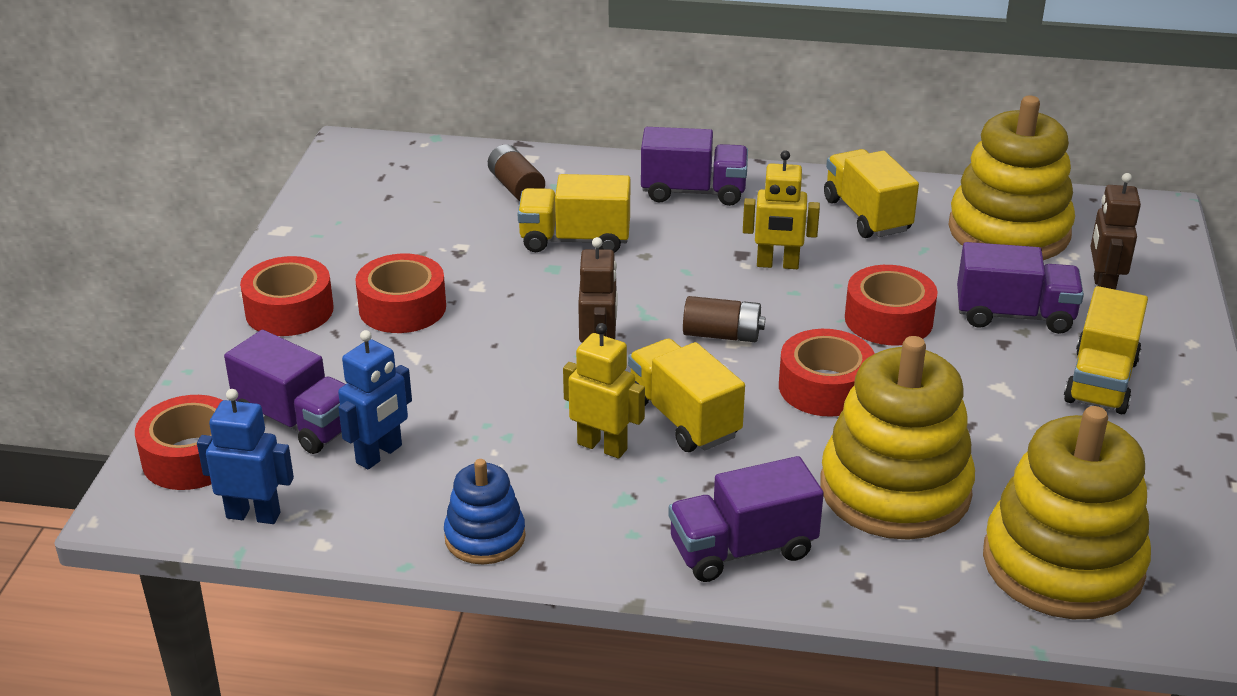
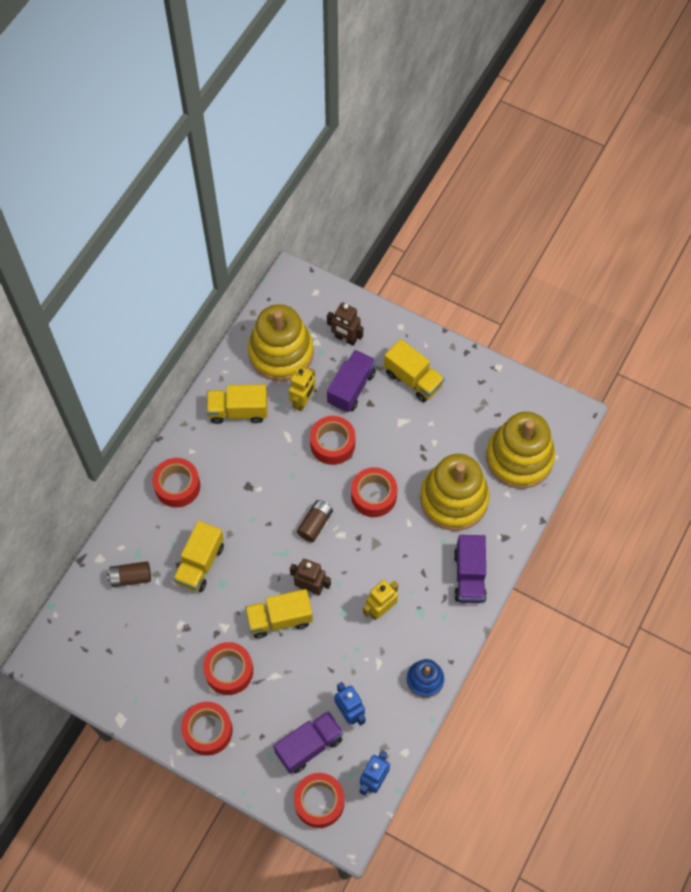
camera: 70 degrees left, 30 degrees up
(683, 419) = (373, 566): yellow truck -> yellow truck (279, 619)
(693, 192) = (177, 486): purple truck -> red tape
(777, 264) = (265, 473): yellow robot -> yellow robot (303, 401)

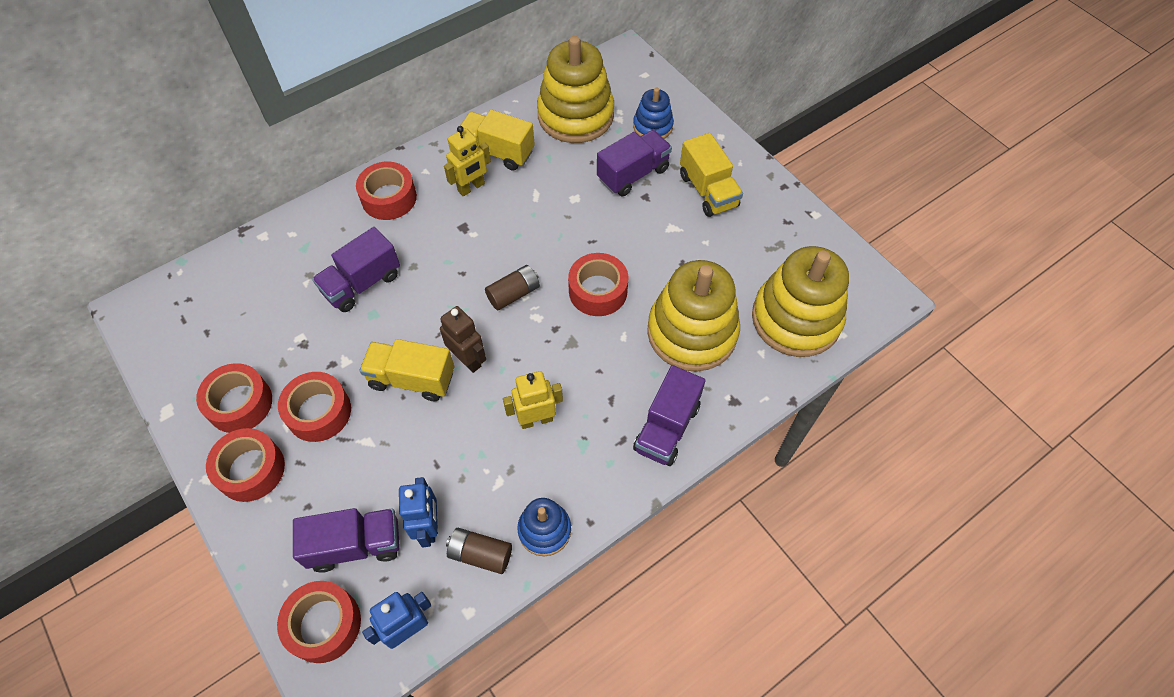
camera: 25 degrees right, 5 degrees down
(131, 577) = (281, 267): brown battery -> brown battery (480, 554)
(200, 564) = (362, 283): yellow truck -> purple truck
(303, 401) = (572, 168): yellow robot -> yellow robot (471, 187)
(332, 444) = (581, 220): red tape -> red tape (240, 403)
(345, 338) = (652, 126): brown robot -> blue stacking toy

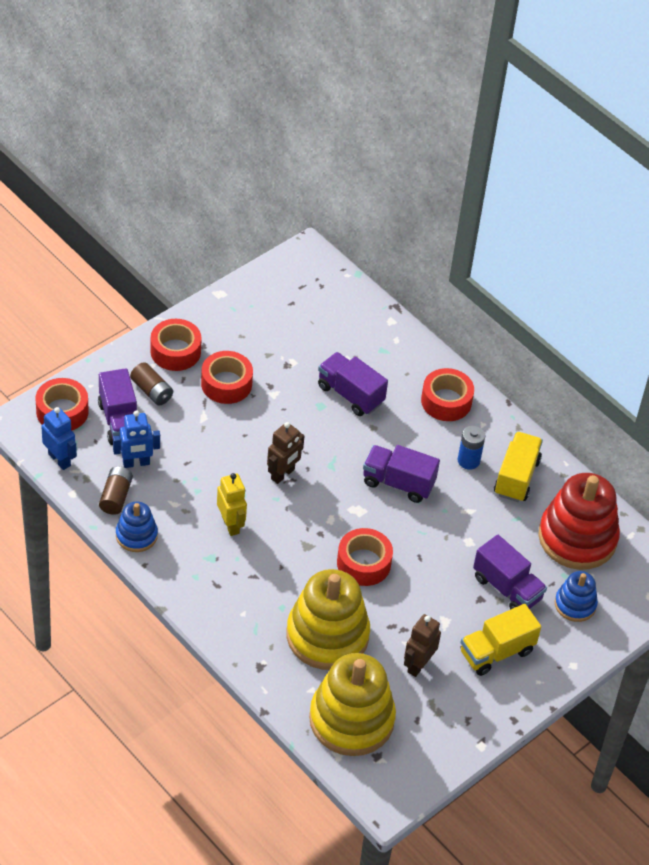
camera: 80 degrees right, 10 degrees down
(240, 403) = (229, 335): red tape -> none
(412, 379) = (261, 439): yellow truck -> none
(471, 187) = (468, 460): yellow robot -> blue battery
(513, 294) = (353, 501): brown battery -> brown battery (152, 391)
(575, 115) = (577, 538): yellow stacking toy -> red stacking toy
(666, 428) = (230, 616): purple truck -> purple truck (398, 483)
(726, 255) = (418, 665): none -> brown robot

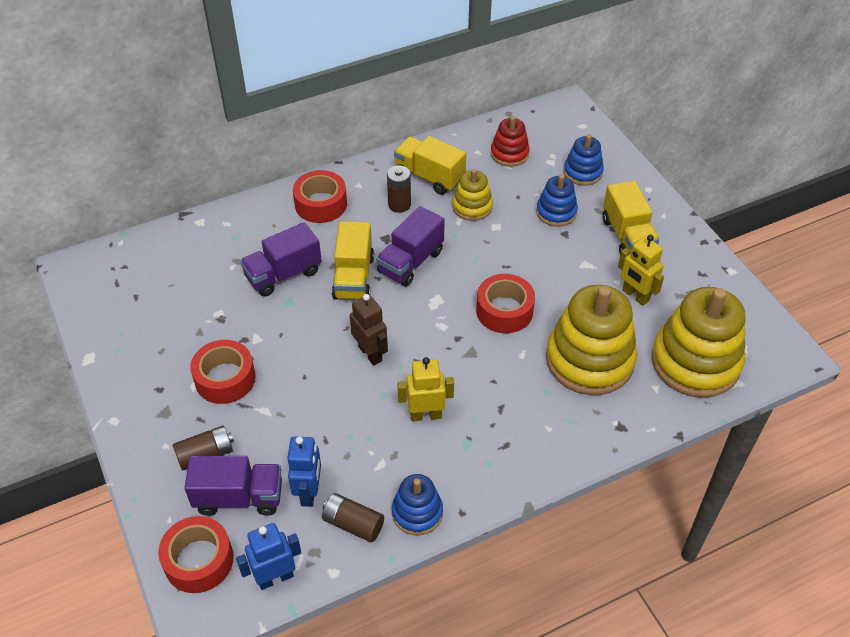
camera: 70 degrees left, 0 degrees up
(175, 351) = (155, 418): red tape -> none
(364, 445) = (353, 277): none -> yellow truck
(418, 665) = (635, 295): brown robot -> yellow robot
(468, 460) = (399, 205): blue battery -> brown battery
(488, 518) = (472, 207): none -> yellow stacking toy
(507, 588) = (556, 212): purple truck -> blue stacking toy
(577, 538) = (509, 154): red stacking toy -> red stacking toy, size x0.52

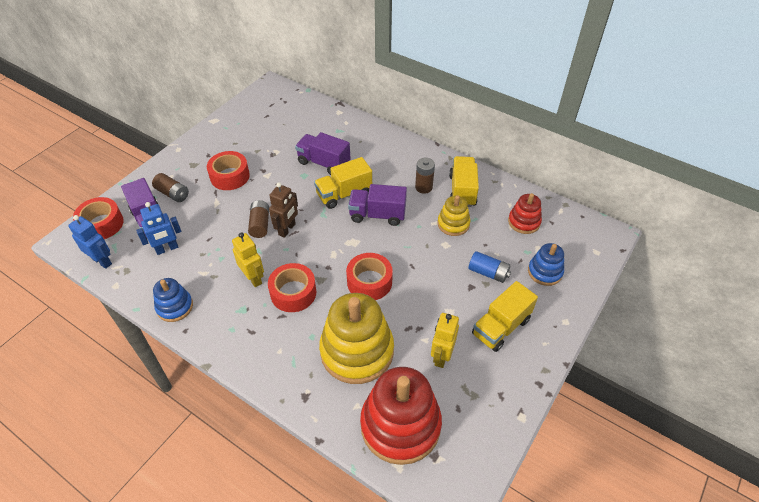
camera: 60 degrees right, 0 degrees up
(321, 204) = (393, 152): red tape -> red tape (293, 293)
(353, 524) = (153, 279): brown battery -> brown battery (260, 224)
(556, 212) = (488, 273): blue stacking toy -> blue battery
(695, 362) = (400, 425): yellow stacking toy -> red stacking toy

